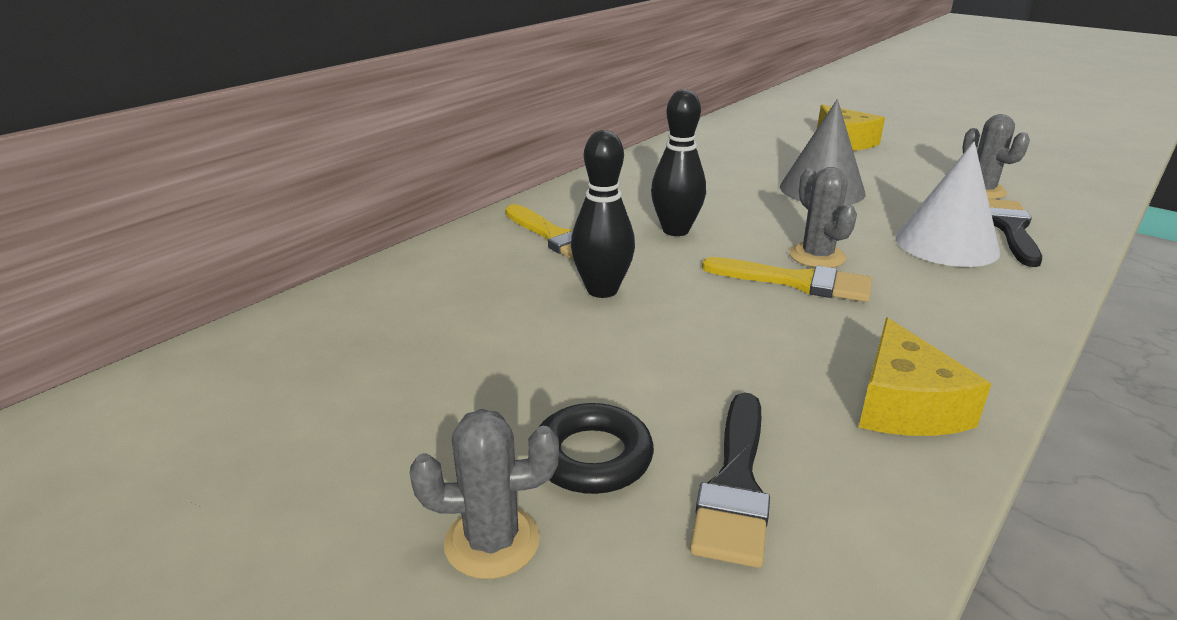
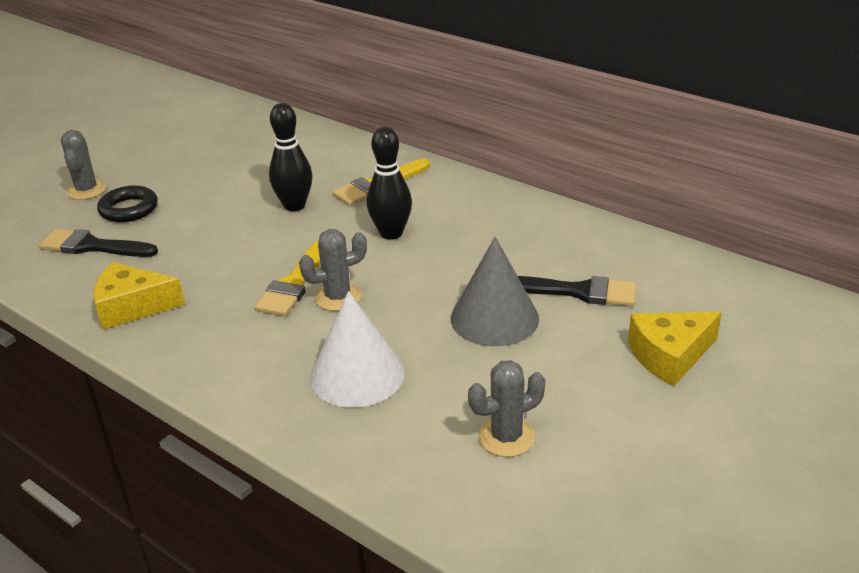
camera: 90 degrees right, 5 degrees up
(1011, 229) = (392, 429): black brush -> black brush (577, 292)

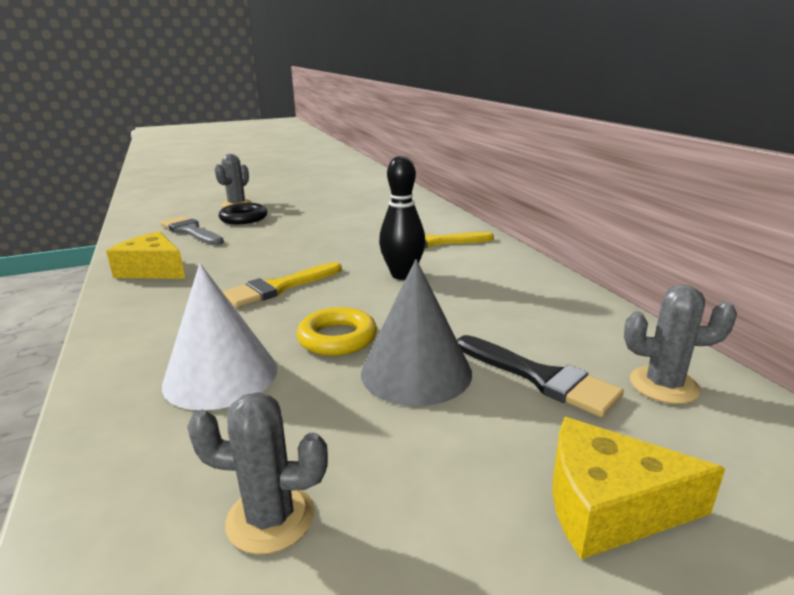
camera: 30 degrees right, 10 degrees down
(93, 246) = (191, 231): black brush -> grey brush
(294, 206) = (351, 240): black bowling pin -> none
(338, 297) = (296, 307): grey cactus -> grey cactus (664, 385)
(407, 313) = (337, 338): none -> yellow ring

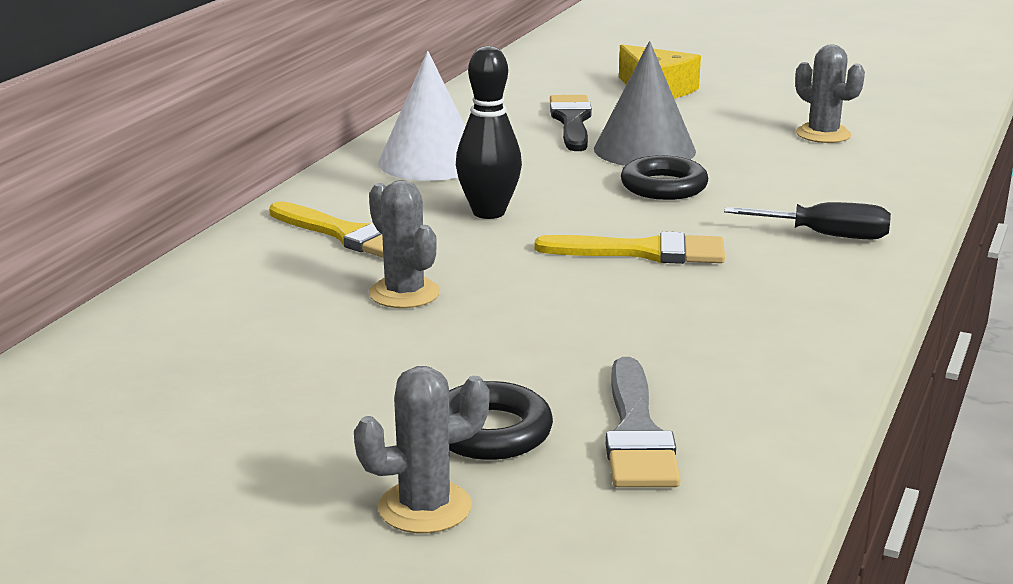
camera: 135 degrees left, 0 degrees up
(153, 270) = (778, 350): yellow cheese -> none
(165, 346) = (826, 235): none -> black screwdriver
(221, 376) = (794, 196): white cone -> white cone (430, 162)
(337, 338) = (663, 186): yellow ring -> black ring
(664, 385) = (512, 97): grey cactus -> grey cactus (404, 293)

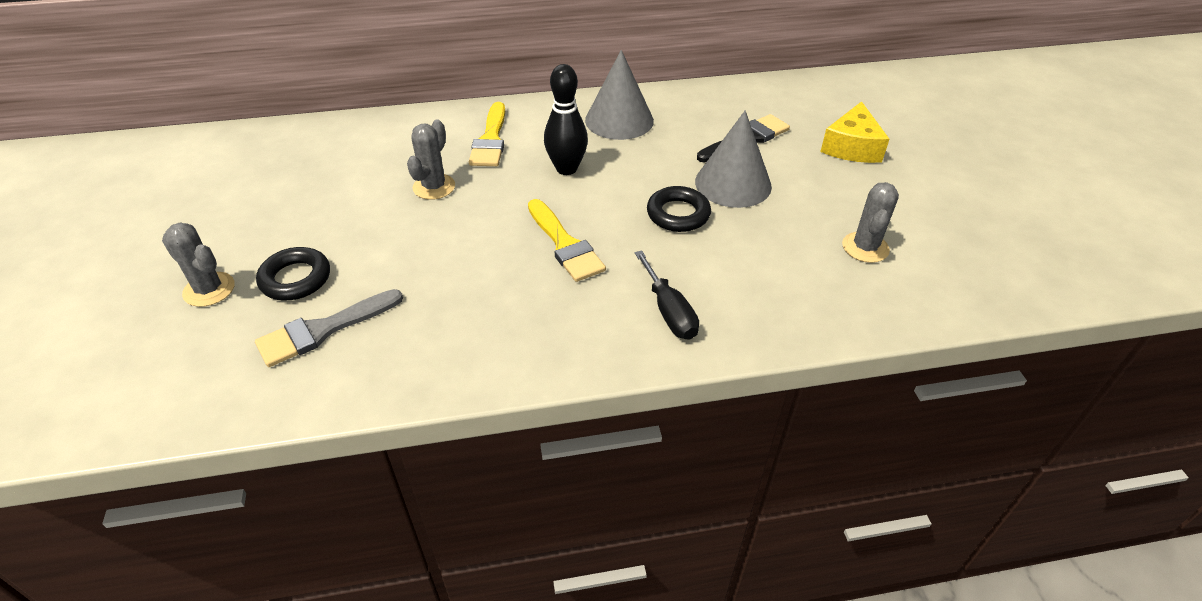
camera: 55 degrees right, 20 degrees up
(430, 162) = (619, 120): white cone -> grey cone

